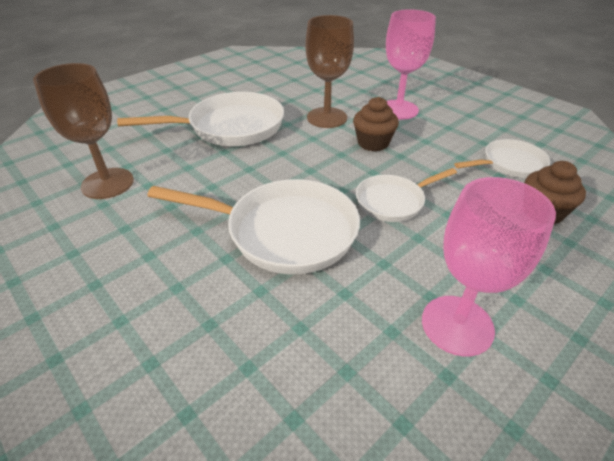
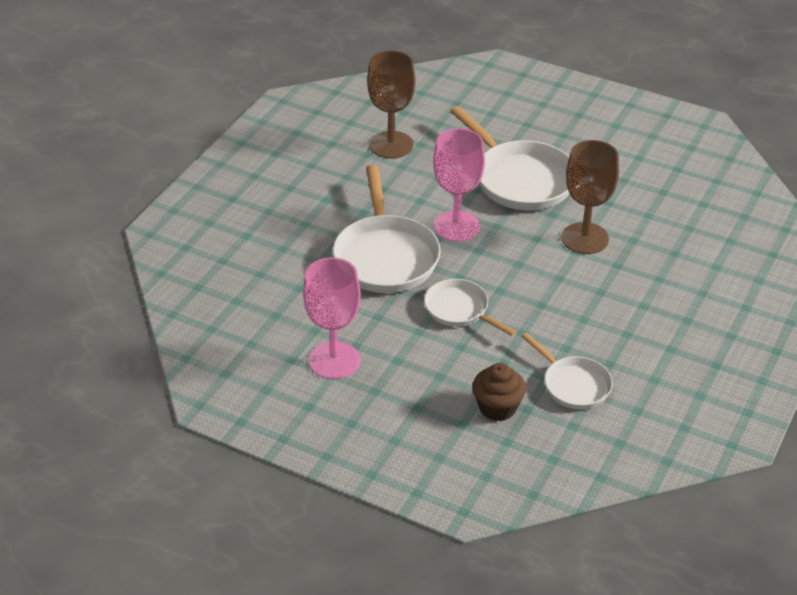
camera: 70 degrees right, 0 degrees up
(373, 143) = (553, 281): brown cupcake -> none
(398, 110) = (642, 289): pink goblet -> pink goblet (456, 226)

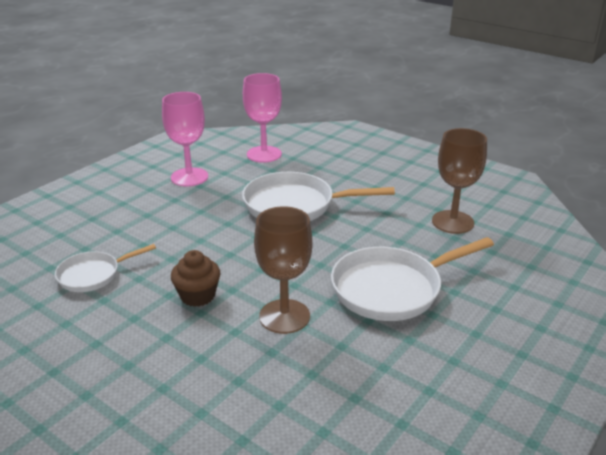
camera: 100 degrees right, 10 degrees down
(456, 226) = (325, 242): pink goblet -> pink goblet (264, 154)
(459, 310) = (214, 231): white pan -> none
(497, 407) = (96, 235): brown cupcake -> brown cupcake (197, 296)

